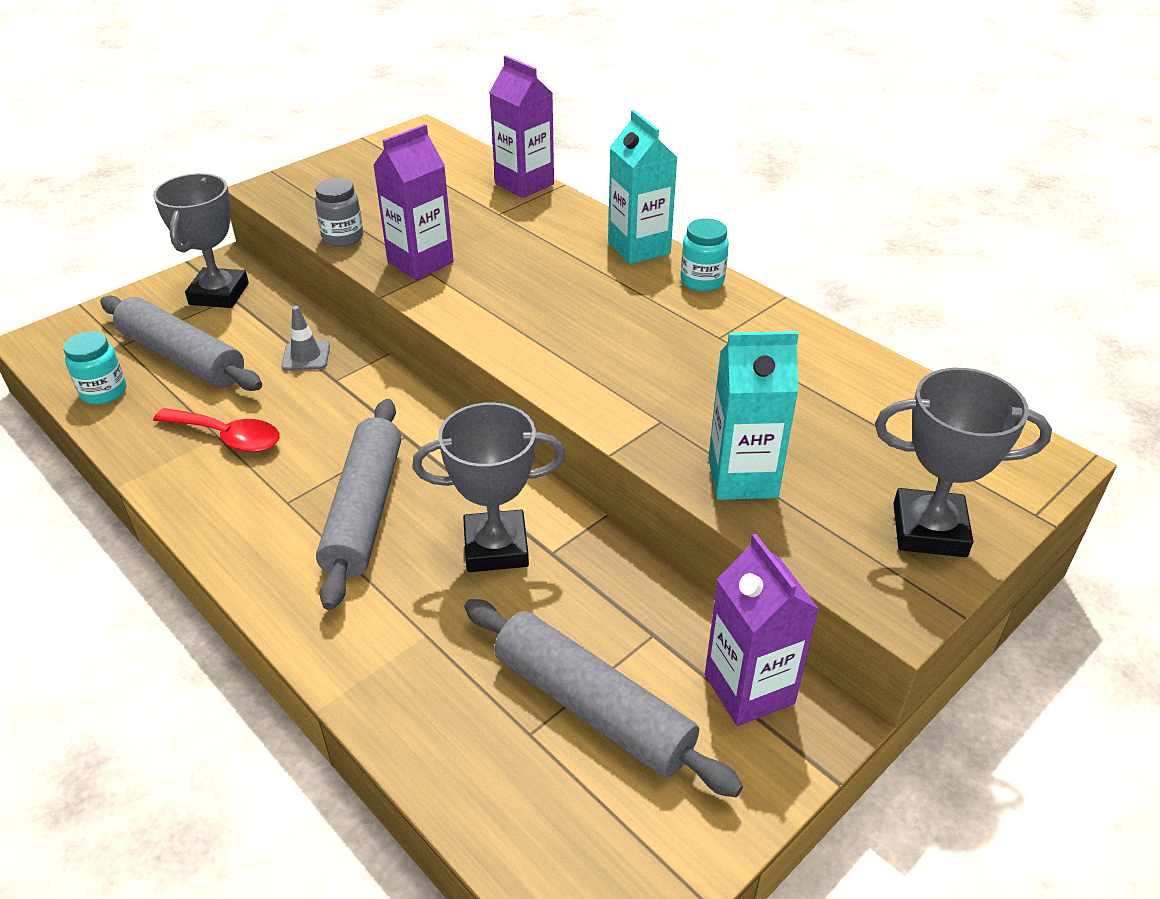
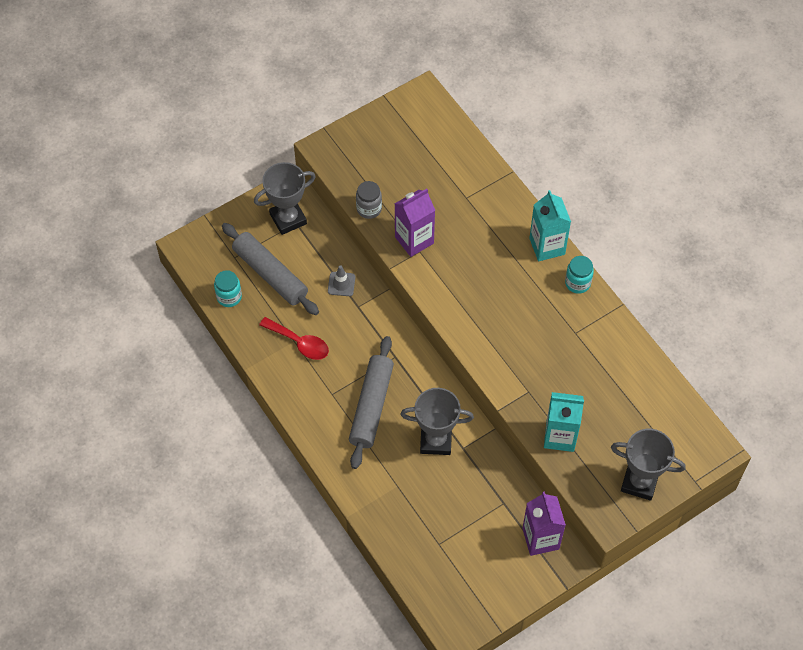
camera: 10 degrees right, 20 degrees up
(219, 294) = (288, 219): grey trophy -> grey trophy turned 45 degrees clockwise
(524, 184) = (486, 167): purple carton -> none
(592, 707) = (468, 536): grey rolling pin -> none

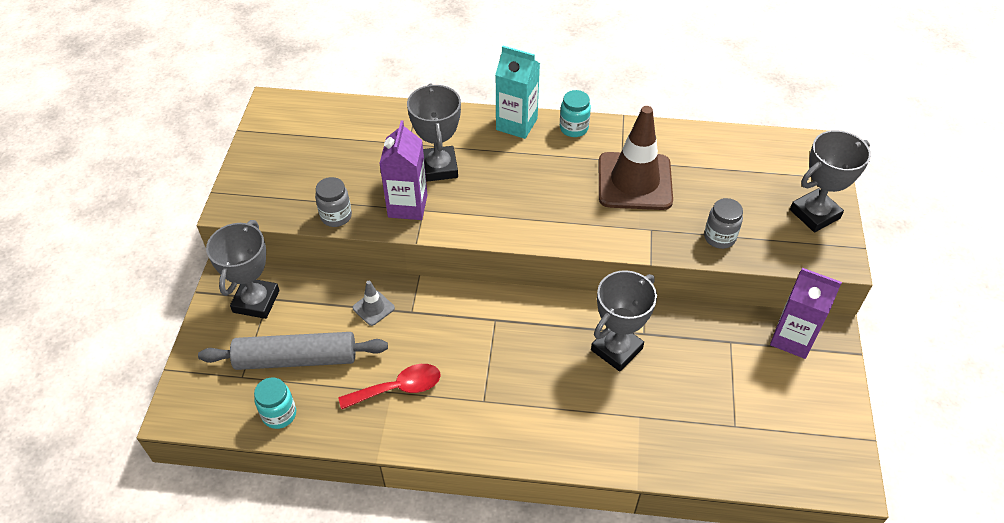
camera: 50 degrees left, 10 degrees down
(371, 406) = (530, 376): grey rolling pin -> none
(462, 232) = (439, 167): none -> grey trophy
(560, 436) = (719, 237): turquoise carton -> grey jar
(563, 353) = (634, 181): none -> brown traffic cone

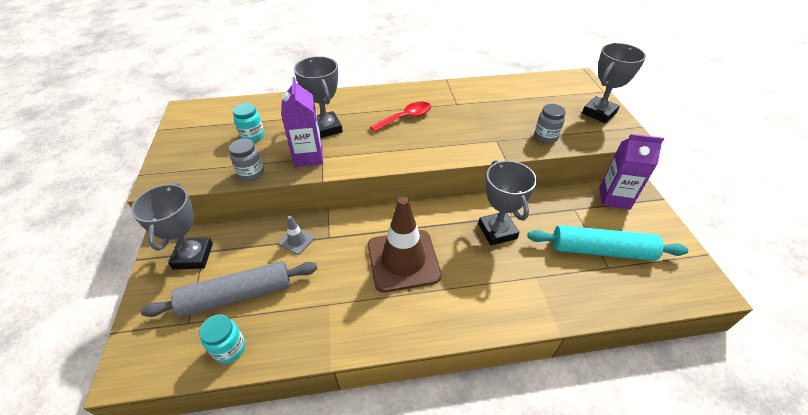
camera: 15 degrees left, 5 degrees down
(398, 388) = (334, 300): red spoon -> red spoon (406, 118)
(516, 124) = (374, 94): turquoise carton -> none
(573, 128) = (415, 91): turquoise jar -> turquoise jar (252, 136)
(616, 349) = (497, 231): grey trophy -> grey trophy turned 45 degrees counterclockwise
(634, 181) = (471, 114): brown traffic cone -> brown traffic cone (403, 260)
(736, 403) = (601, 250): none -> turquoise rolling pin

